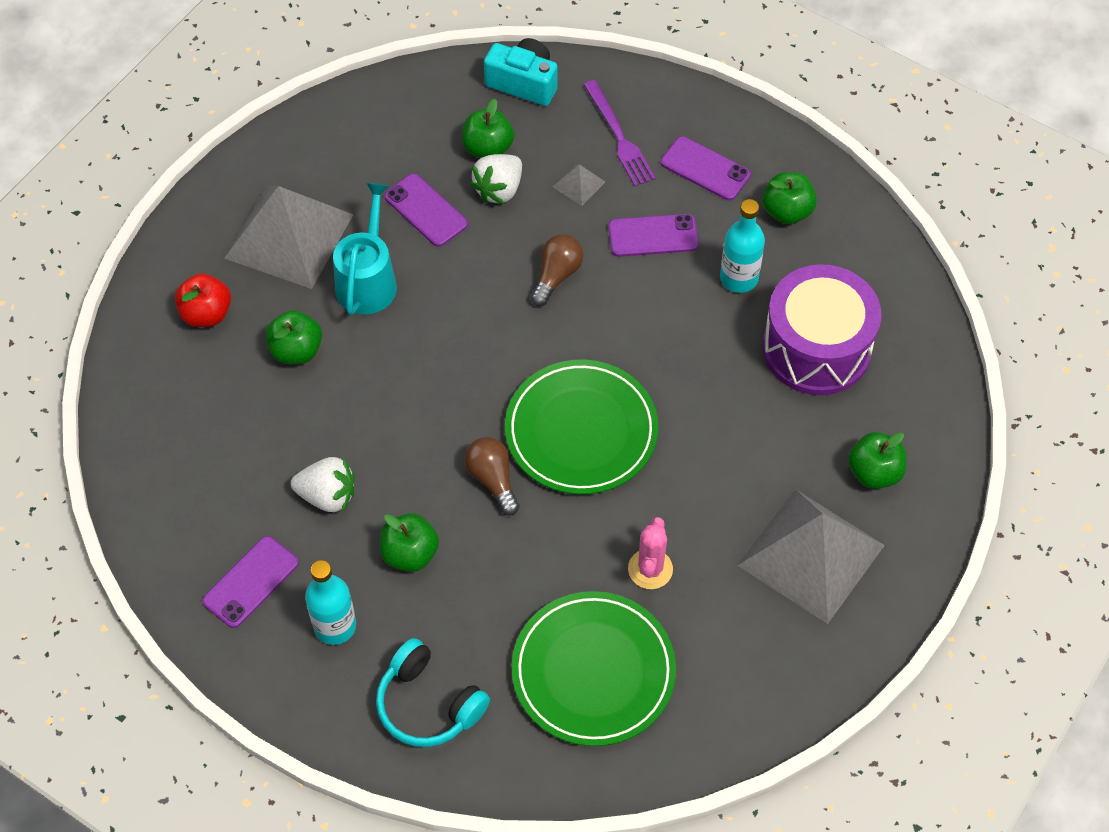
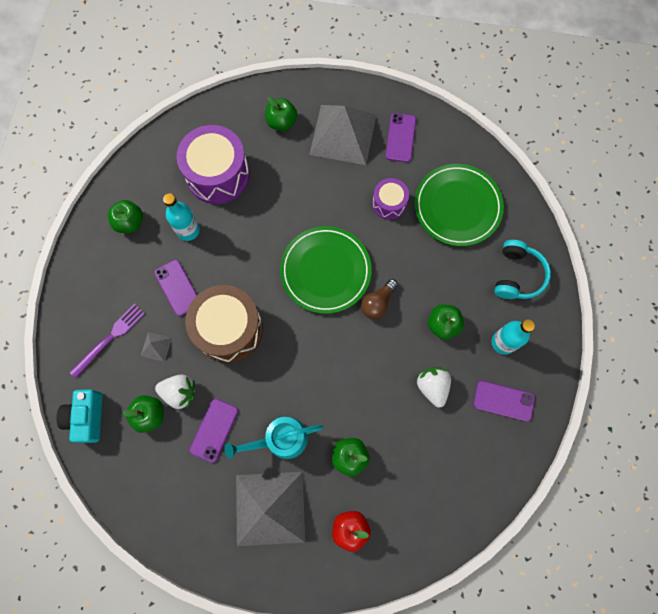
camera: 115 degrees left, 15 degrees up
(556, 275) = (229, 329): brown light bulb -> brown drum
(650, 569) = (389, 203): pink cactus -> purple drum
(705, 169) = (116, 278): purple phone -> purple phone (400, 138)

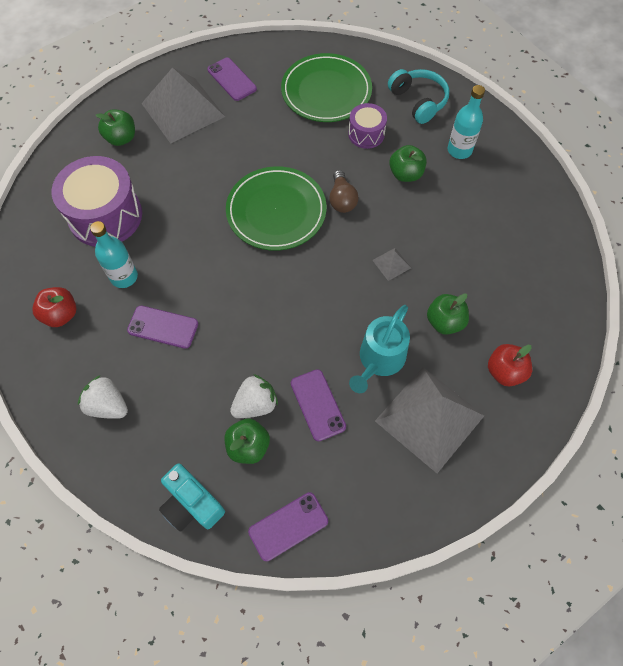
camera: 45 degrees left, 10 degrees down
(110, 338) = (142, 420): purple fork -> none
(130, 222) = (61, 314): green apple -> red apple
(156, 346) = (194, 388): grey pyramid -> grey pyramid (391, 264)
(229, 329) = (244, 319): brown drum -> none
(389, 203) = (273, 128): purple drum -> purple drum (366, 134)
(432, 387) = (446, 220): white strawberry -> white strawberry (108, 405)
(503, 401) = (504, 186): purple phone -> purple phone (288, 526)

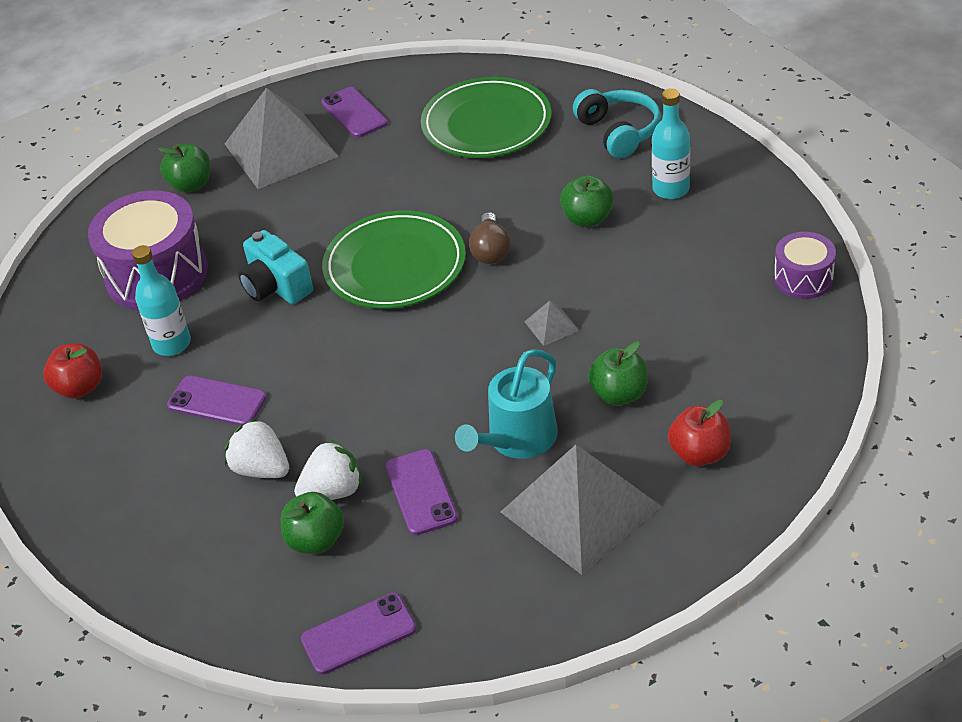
camera: 10 degrees right, 20 degrees down
(108, 405) = (129, 491): white strawberry -> white strawberry (261, 469)
(192, 504) = (227, 606): turquoise camera -> turquoise camera (276, 286)
(366, 134) = (537, 172): purple drum -> purple drum (803, 278)

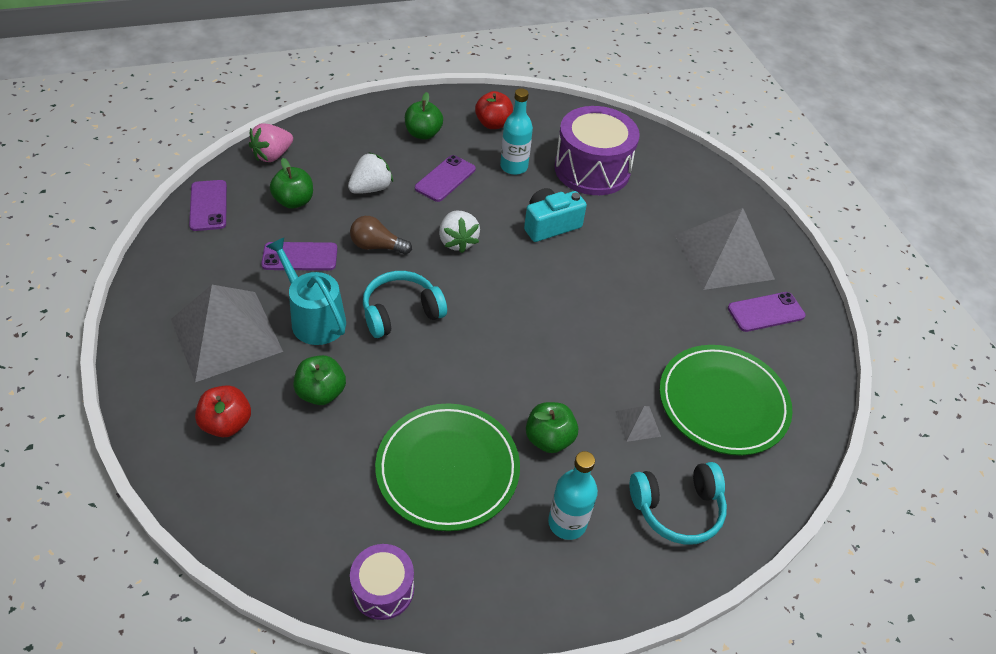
camera: 95 degrees right, 5 degrees up
(191, 185) = (693, 200): green apple -> green apple (423, 134)
(221, 606) = (273, 155): none -> pink strawberry
(333, 491) = (330, 216): white strawberry -> white strawberry (457, 241)
(395, 265) = (543, 294): green plate -> green plate (447, 469)
(473, 369) = (401, 312): none -> turquoise headphones
(490, 250) = (535, 358): brown light bulb -> brown light bulb (377, 246)
(551, 326) = (423, 372): grey pyramid -> grey pyramid (638, 423)

